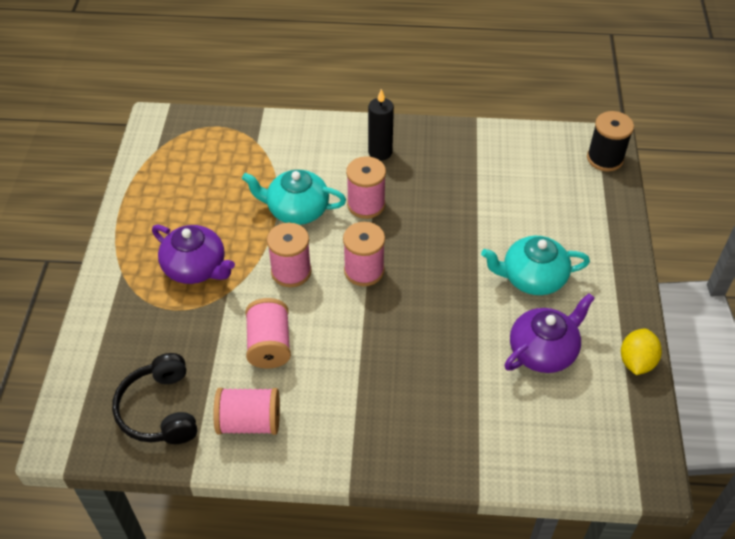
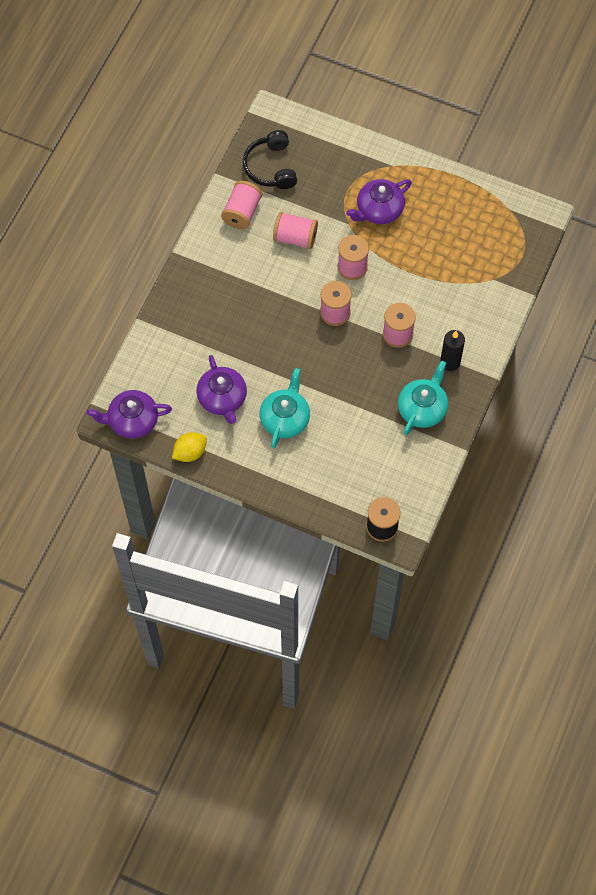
camera: 110 degrees right, 15 degrees up
(160, 410) = (271, 167): black headphones -> black headphones turned 105 degrees counterclockwise
(296, 210) = (410, 286): turquoise teapot -> turquoise teapot (422, 408)
(635, 445) = (132, 421): none -> purple teapot
(636, 362) = (190, 452): yellow lemon -> yellow lemon turned 75 degrees counterclockwise

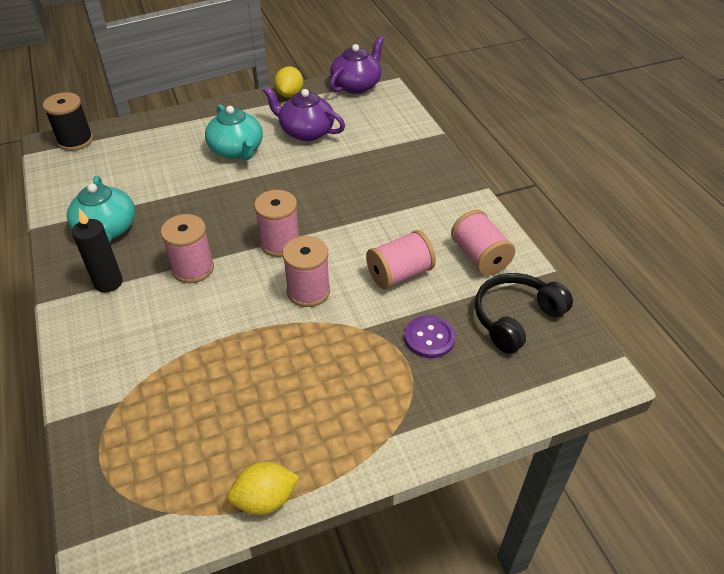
camera: 135 degrees right, 20 degrees down
(271, 167) = (516, 318): black headphones -> black headphones turned 75 degrees counterclockwise
(323, 192) = (429, 338): none -> purple button
(378, 210) = (345, 368): purple teapot -> none
(467, 183) = (265, 499): none -> yellow lemon

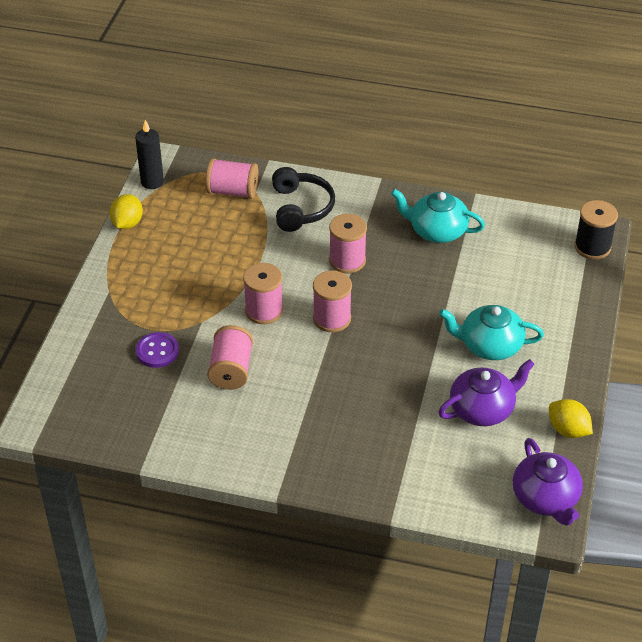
camera: 125 degrees right, 0 degrees up
(108, 282) = (372, 215): black candle -> black candle (152, 182)
(480, 257) = (200, 430): pink spool -> pink spool (232, 191)
(516, 318) = (124, 410): black headphones -> black headphones (300, 208)

